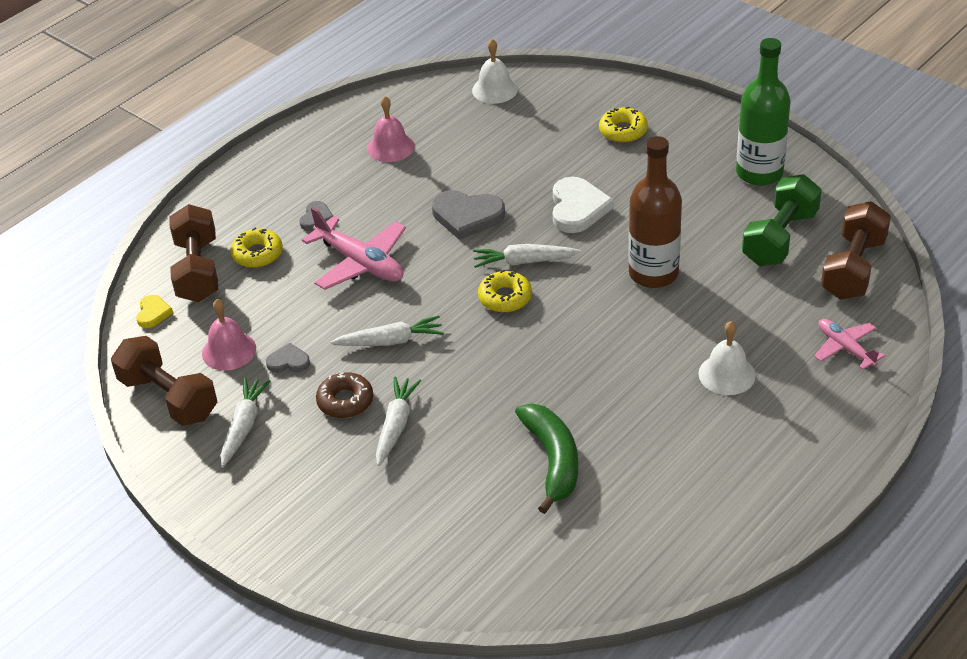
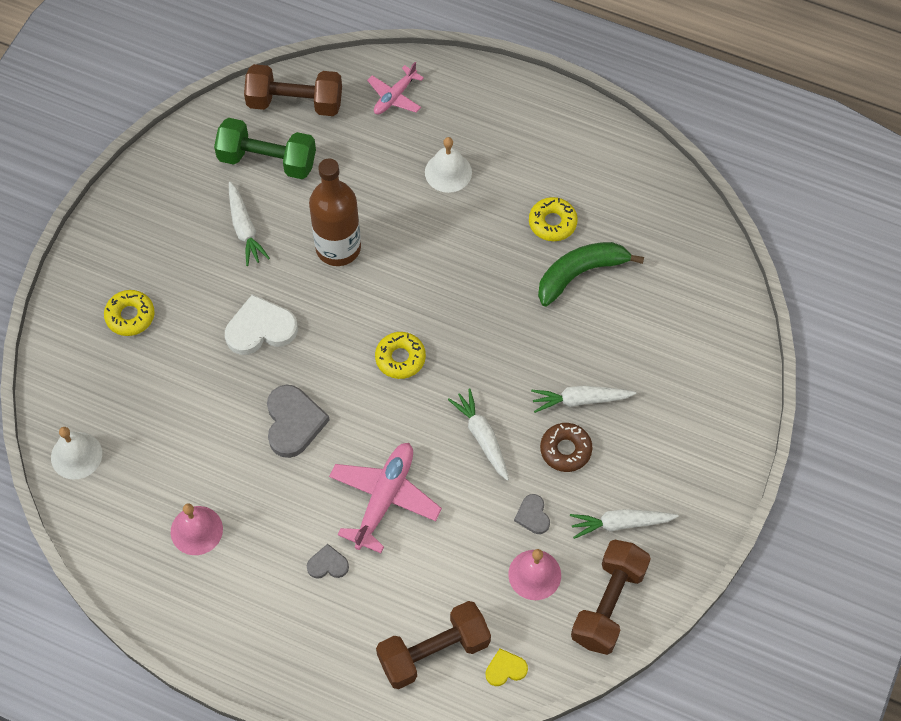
camera: 110 degrees left, 20 degrees up
(257, 254) = (395, 602): yellow donut -> yellow donut (552, 223)
(524, 262) = (347, 355): white carrot -> white carrot (244, 228)
(759, 173) = (176, 190): green bottle -> none

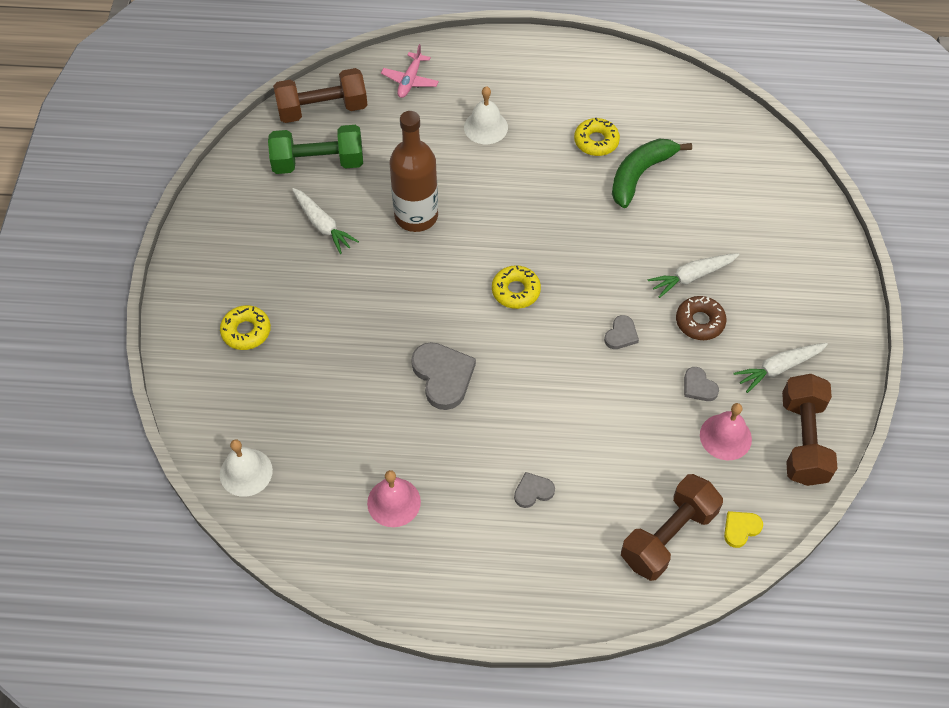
camera: 20 degrees left, 5 degrees down
(260, 328) = (375, 305): white heart -> none
(384, 498) = (558, 415): pink plane -> none
(482, 437) = (621, 334): white carrot -> grey heart

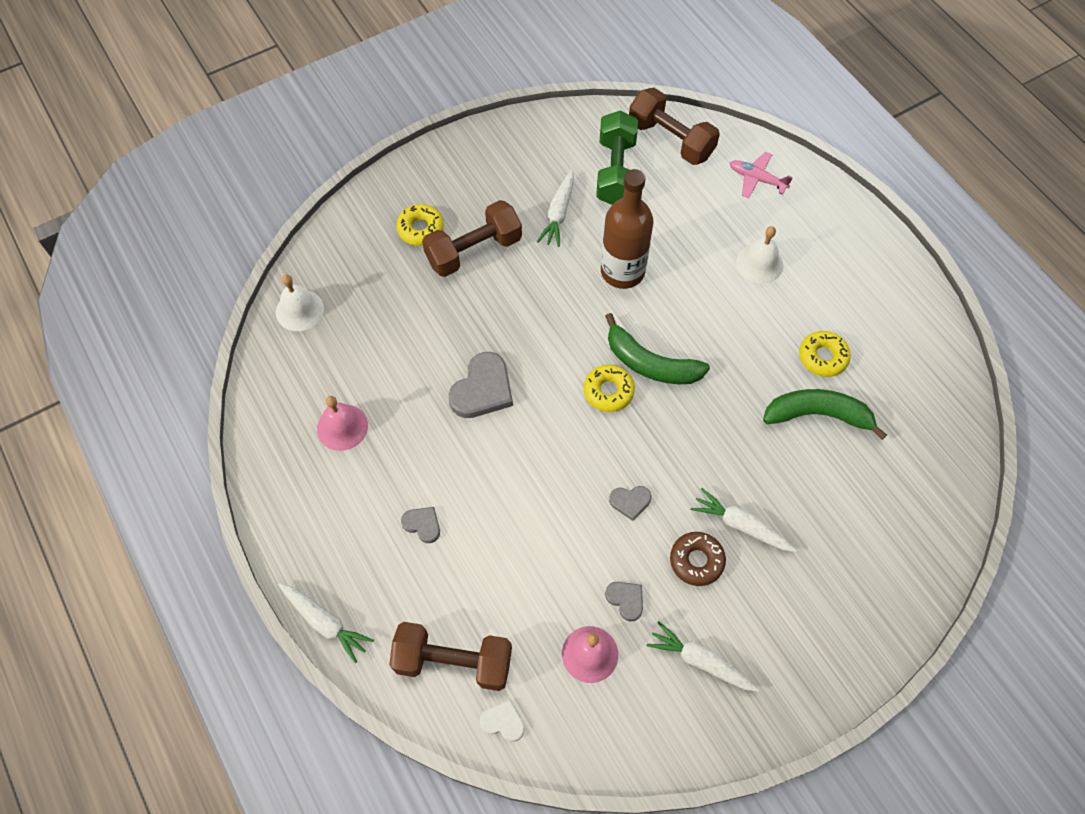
camera: 55 degrees right, 5 degrees up
(318, 163) = (615, 171): green dumbbell -> green dumbbell turned 45 degrees clockwise
(410, 81) = (757, 179): pink plane -> pink plane turned 45 degrees clockwise
(514, 249) = (650, 363): none -> green banana
(568, 615) = (325, 622): none -> white carrot
(698, 386) = (626, 600): grey heart -> grey heart turned 120 degrees clockwise
(741, 529) = (503, 722): yellow heart -> white heart
(803, 440) = (637, 728): brown dumbbell -> brown dumbbell (474, 251)

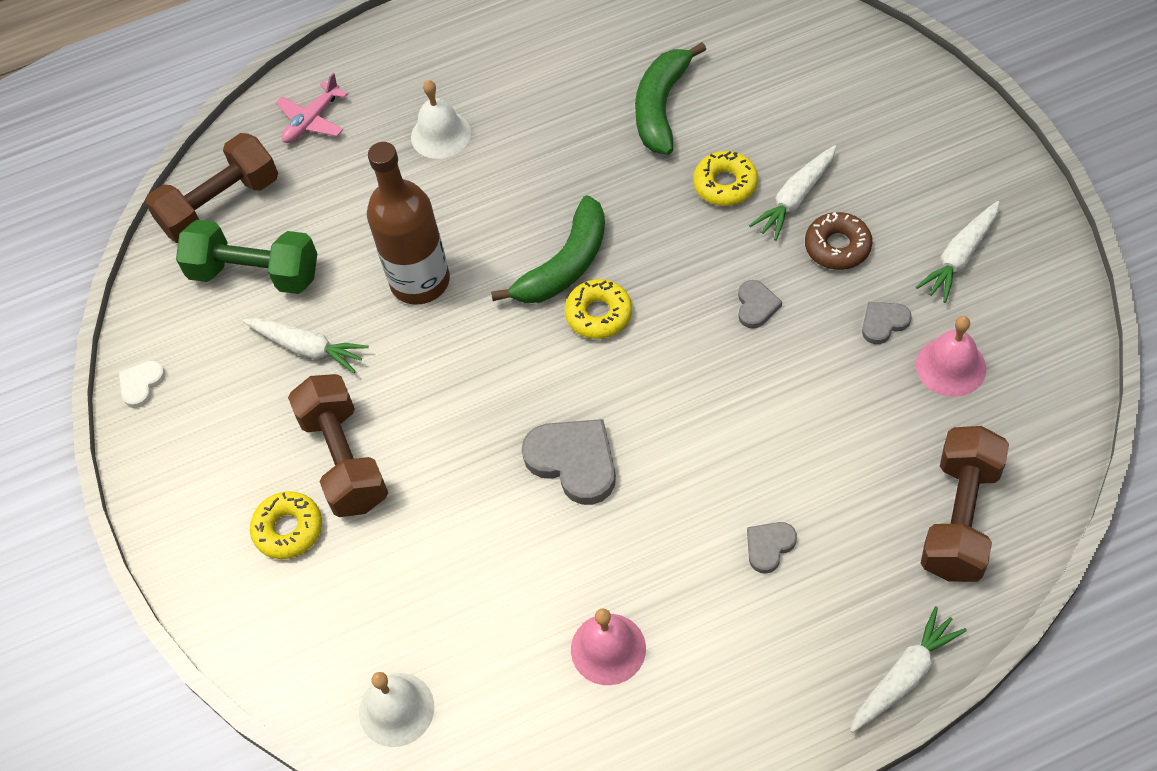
camera: 75 degrees left, 5 degrees down
(503, 722) = (1035, 466): white heart -> white heart (141, 384)
(822, 357) = (585, 92): yellow donut -> yellow donut (725, 184)

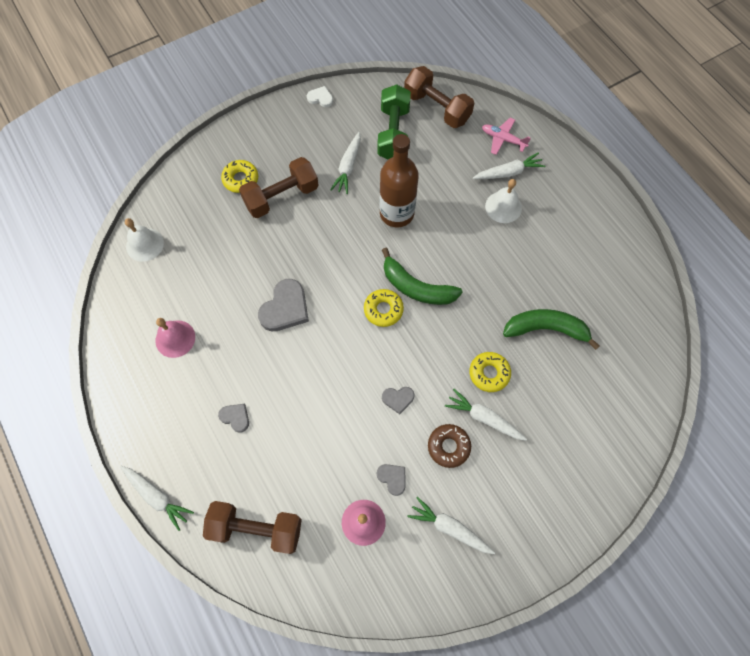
camera: 75 degrees right, 10 degrees up
(378, 121) = (508, 172): none -> white carrot

